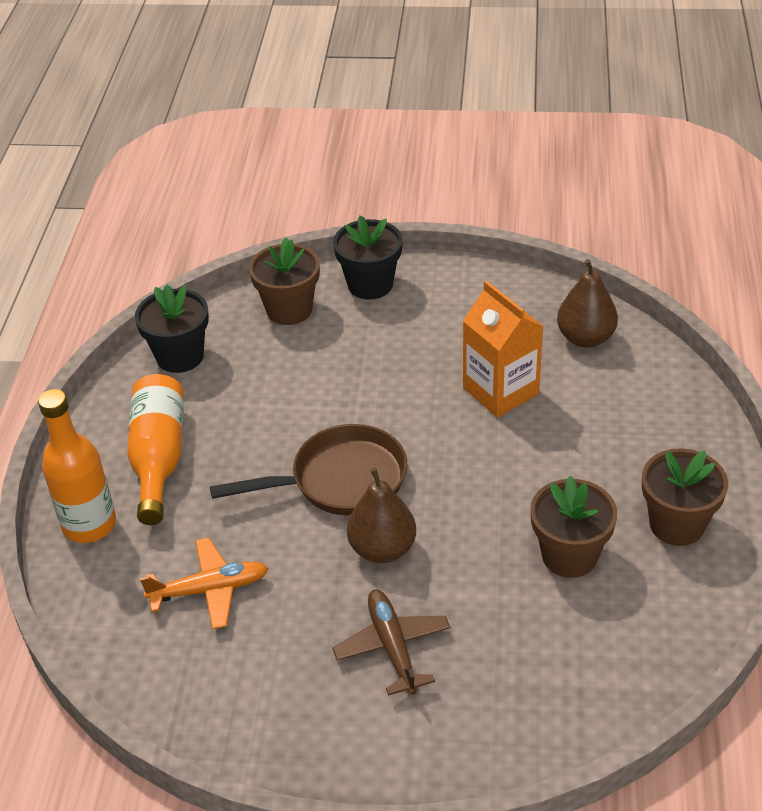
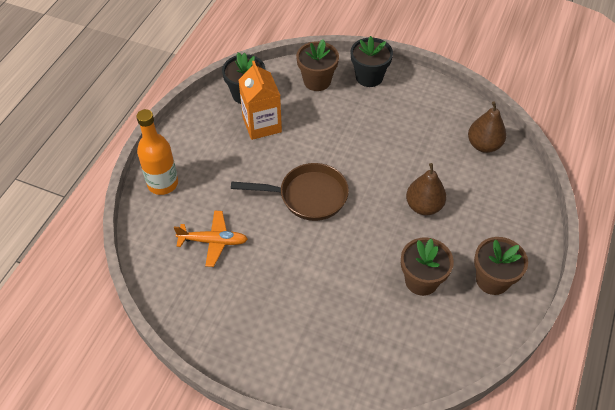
camera: 15 degrees right, 10 degrees up
(159, 458) = (213, 154): orange bottle -> none
(382, 549) = (316, 245): brown pear -> brown pear (424, 206)
(392, 646) = (300, 306): brown plane -> none
(500, 391) = (420, 165): orange carton -> orange carton (262, 124)

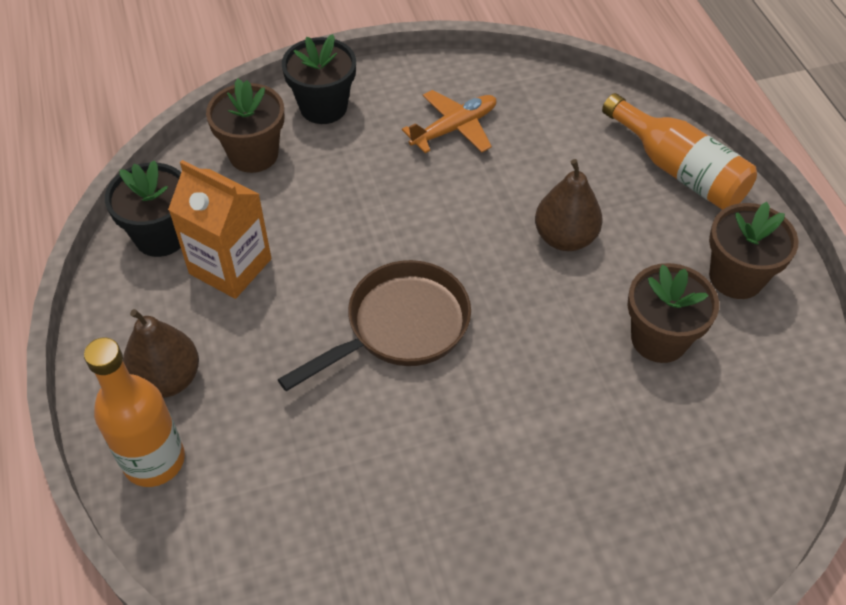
camera: 40 degrees left, 0 degrees up
(213, 241) = (326, 492): orange plane -> orange plane (454, 128)
(483, 145) = (557, 112): brown pear -> brown pear (167, 379)
(518, 211) = (679, 170): none -> orange bottle

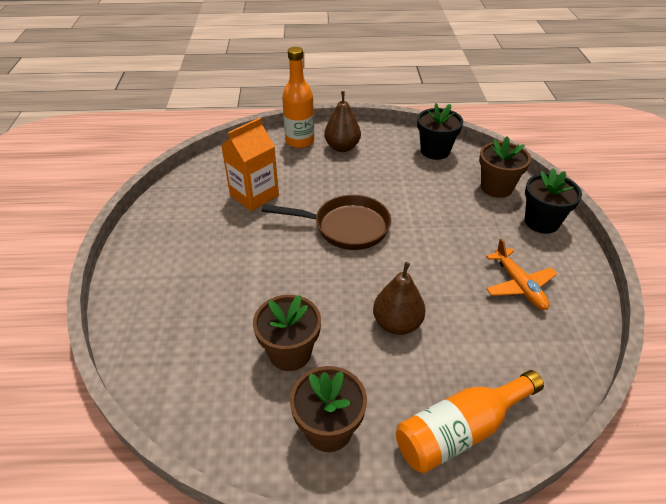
camera: 105 degrees right, 10 degrees down
(230, 266) = (408, 171): orange carton -> orange carton (254, 195)
(400, 327) = (345, 227): brown pan -> brown pan turned 60 degrees counterclockwise

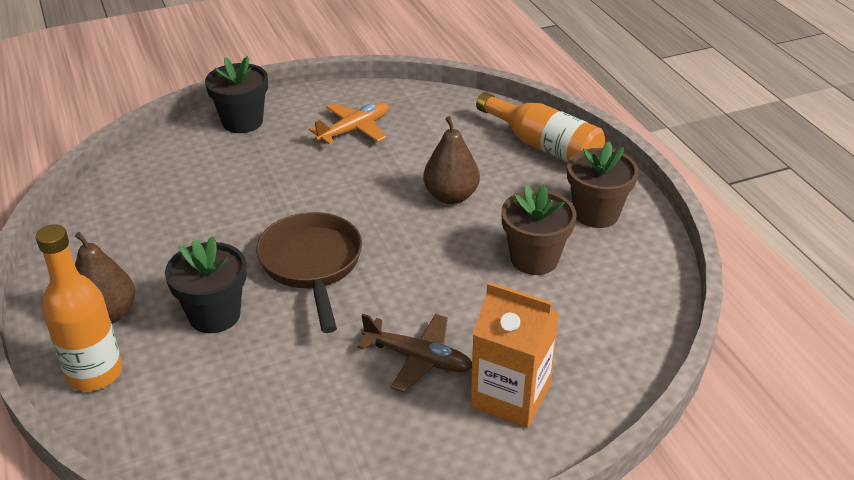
camera: 110 degrees left, 5 degrees down
(230, 256) = (418, 359): none -> brown plane
(254, 195) = (273, 381): orange carton -> orange carton (510, 396)
(435, 151) = (101, 216): black flower pot -> black flower pot (214, 315)
(496, 188) = (182, 156): brown flower pot -> none

